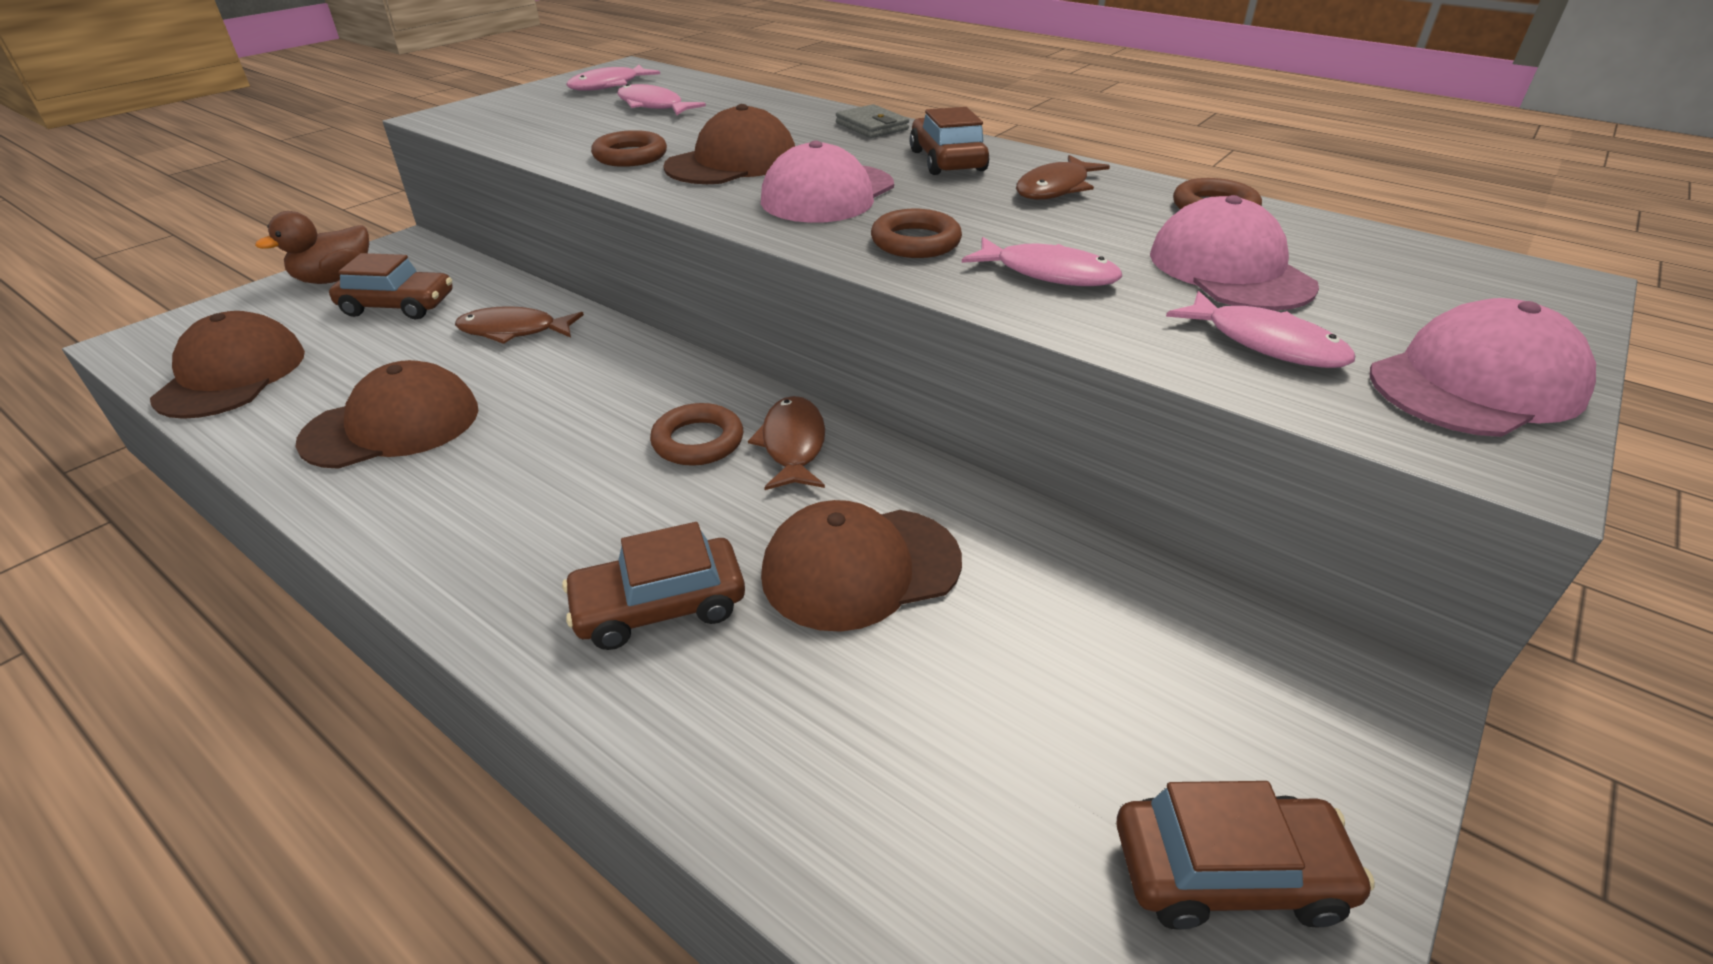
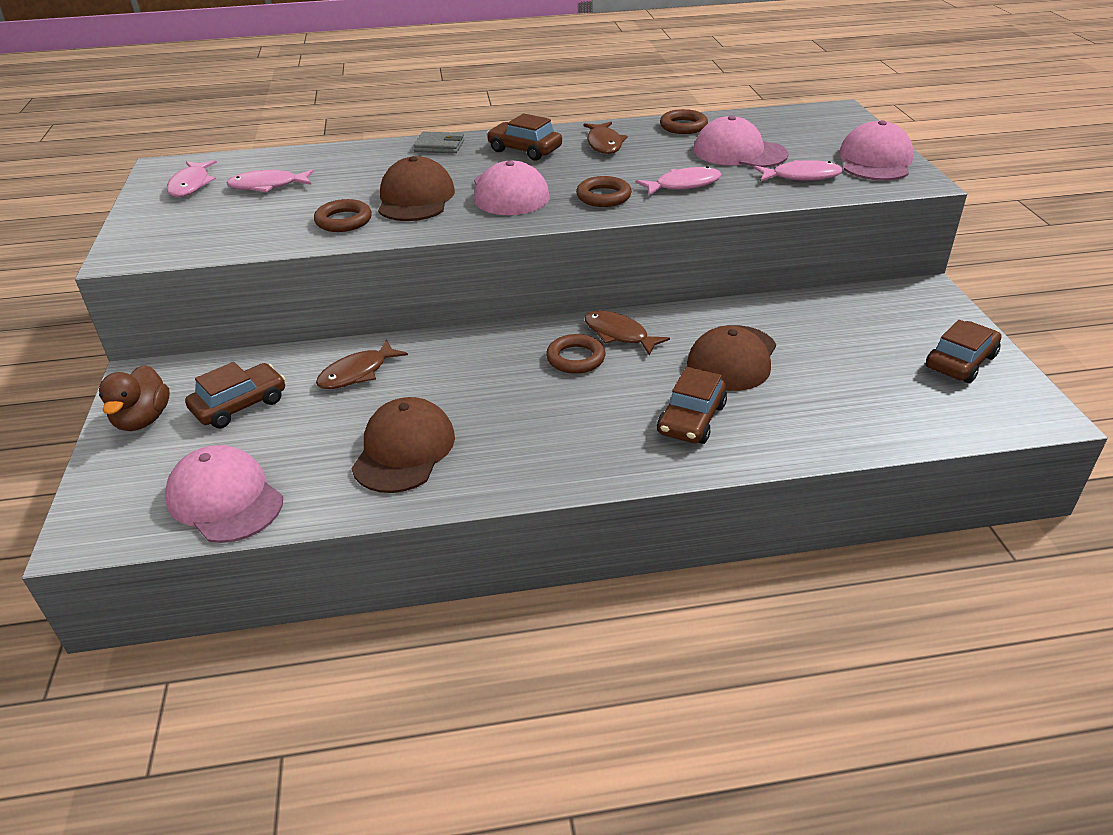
camera: 45 degrees left, 0 degrees up
(231, 375) = (225, 499): brown cap -> pink cap

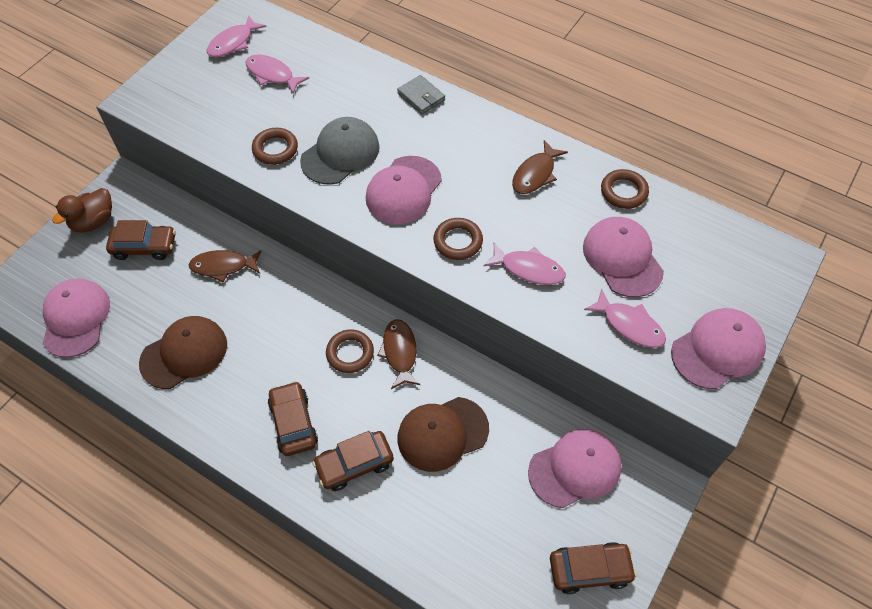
camera: 40 degrees right, 20 degrees up
(415, 198) = (340, 154): brown cap -> grey cap
(525, 150) = (471, 143): brown car -> brown car (293, 423)
(858, 318) = (575, 469): none -> pink cap

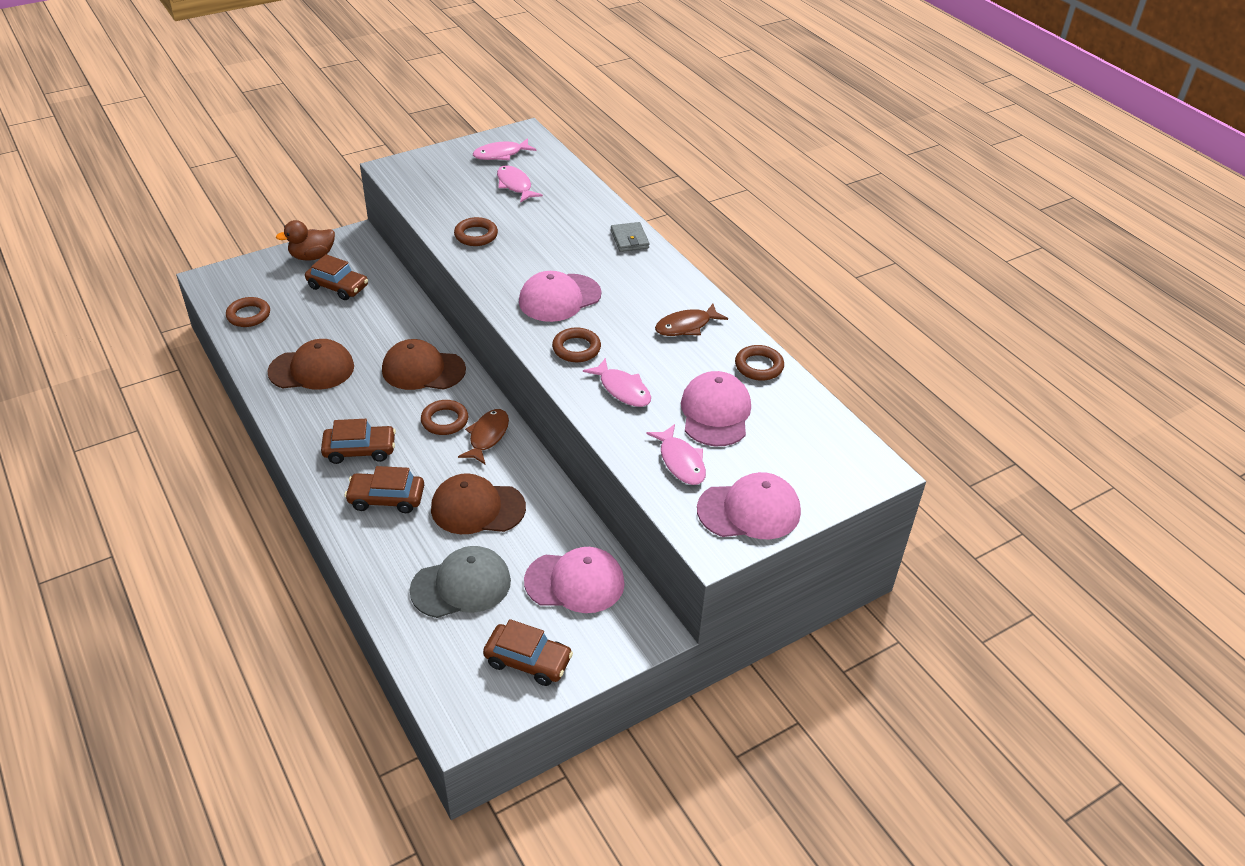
camera: 25 degrees right, 15 degrees down
(76, 318) = (248, 315): pink cap -> brown ring
(223, 266) = (389, 322): brown fish -> none
(292, 306) = (423, 370): none -> brown cap
(293, 423) = (360, 450): brown car -> brown car turned 75 degrees clockwise
(340, 154) = (527, 256): grey cap -> grey cap (461, 585)

